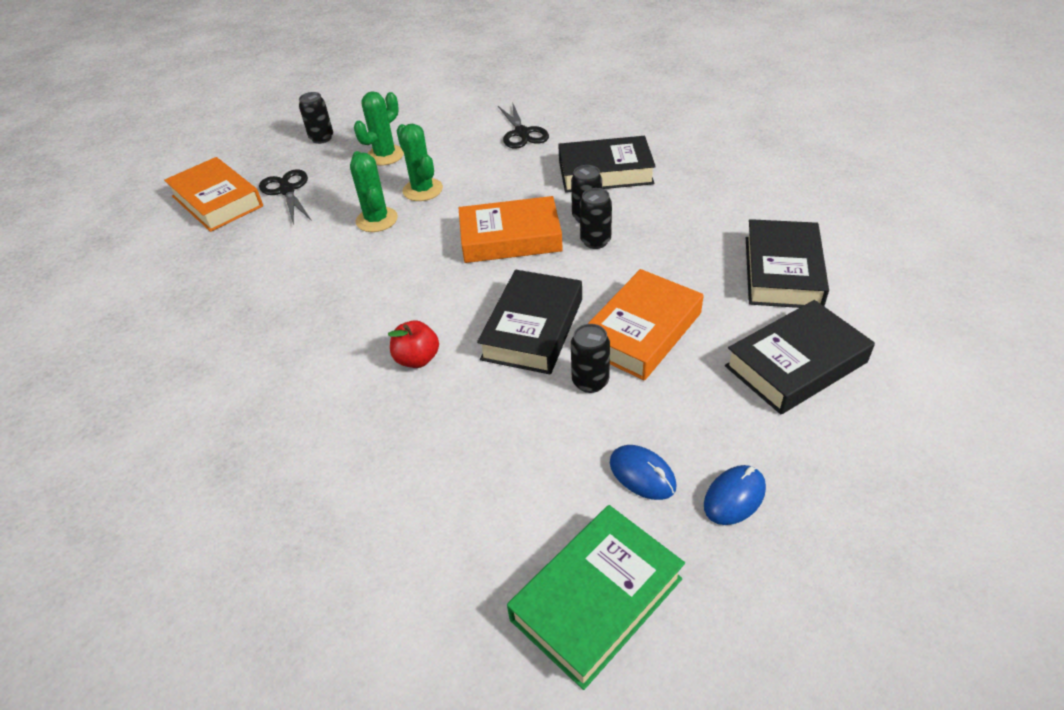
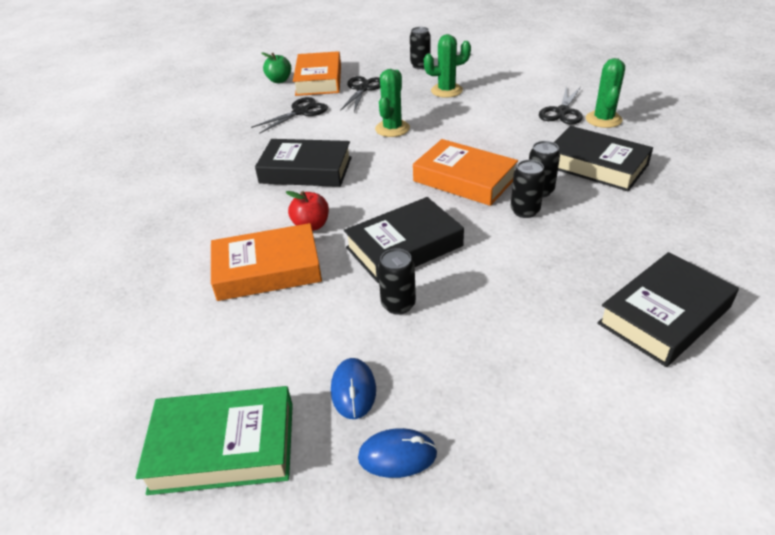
camera: 40 degrees right, 5 degrees down
(163, 222) = (279, 80): none -> green apple
(244, 247) = (300, 112): none -> black scissors
(422, 190) = (444, 122): green cactus -> green cactus (603, 119)
(641, 331) = (479, 292): orange book -> orange book (267, 269)
(795, 364) = (580, 394): black book -> black book (306, 170)

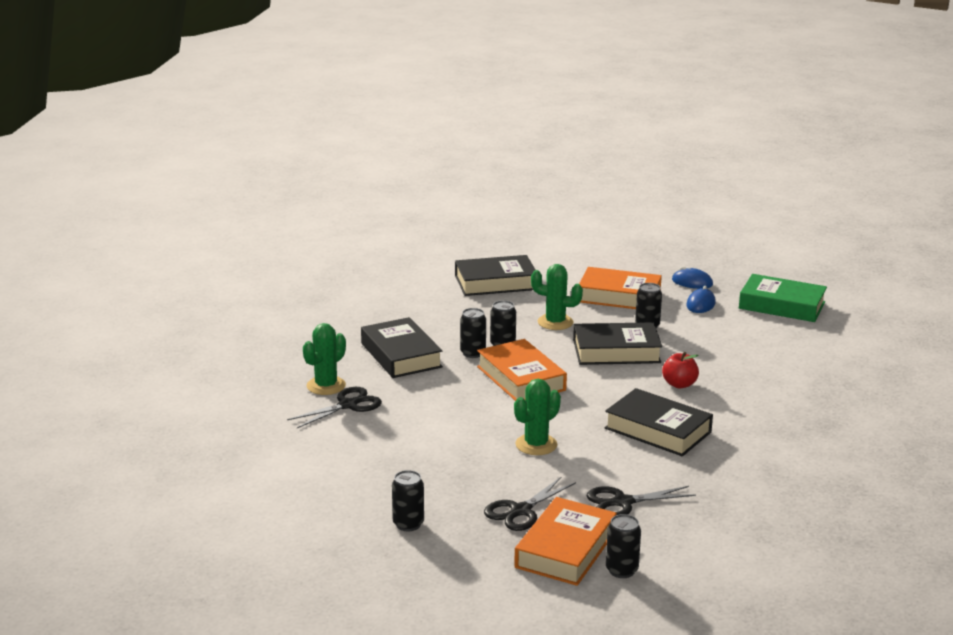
camera: 155 degrees left, 15 degrees down
(267, 269) = (729, 367): orange book -> orange book (619, 296)
(279, 80) = (621, 570): green apple -> black can
(446, 91) = (425, 471): green cactus -> green cactus (555, 322)

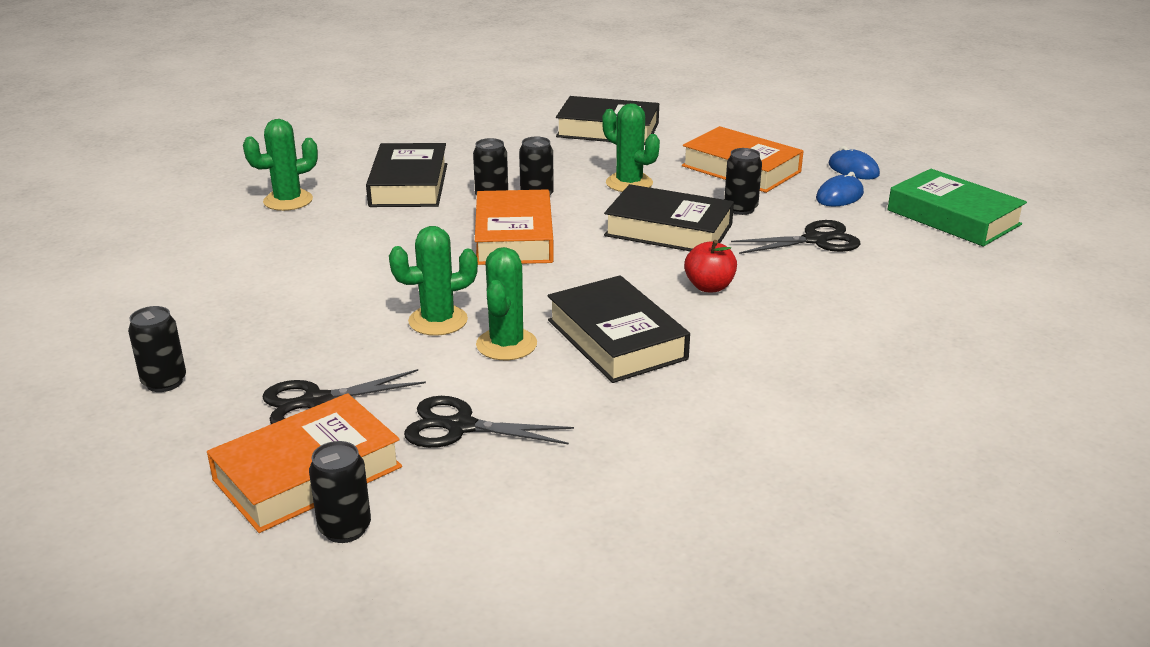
camera: 25 degrees right, 5 degrees up
(347, 405) = (283, 226): black scissors -> black scissors (815, 240)
(595, 449) = (506, 344): none -> green cactus

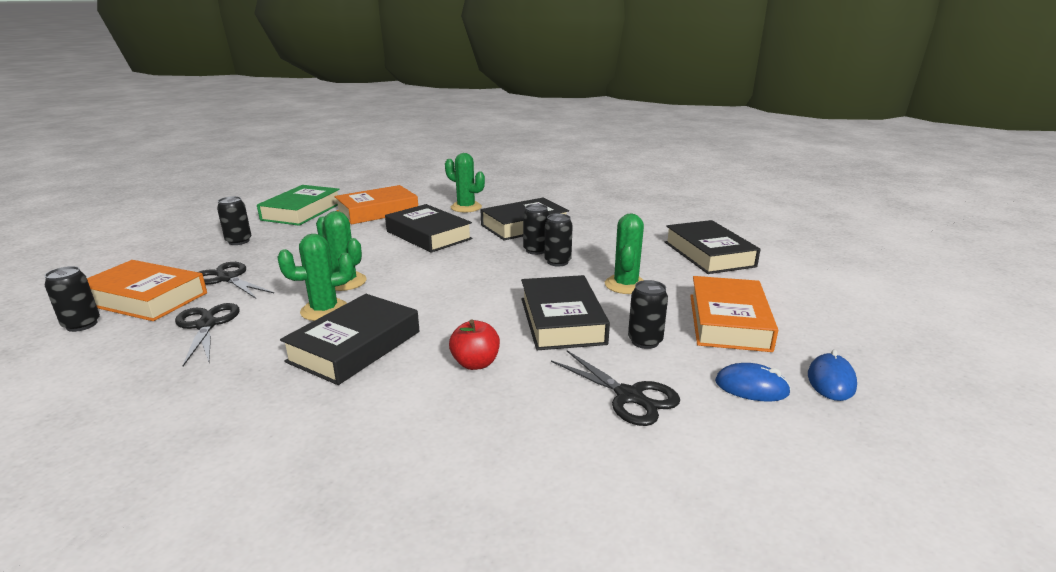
camera: 60 degrees right, 5 degrees down
(355, 244) = (428, 235): none -> black book
(514, 237) = (484, 272): orange book -> orange book (377, 211)
(953, 217) = (818, 484): green book -> green book (302, 211)

